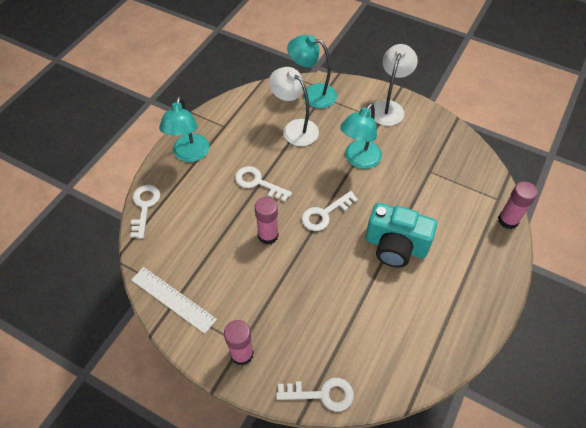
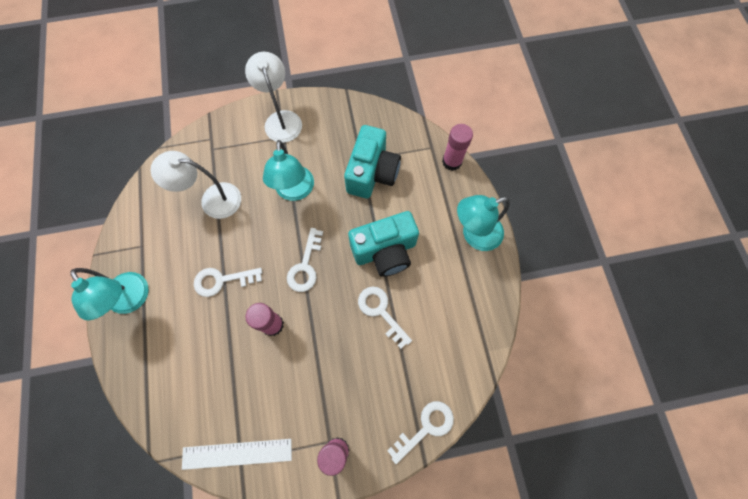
camera: 40 degrees left, 15 degrees up
(144, 206) = (132, 388): white key -> white key (381, 312)
(312, 94) = (201, 152): turquoise lamp -> turquoise lamp (474, 235)
(431, 186) = (372, 173): none -> turquoise camera

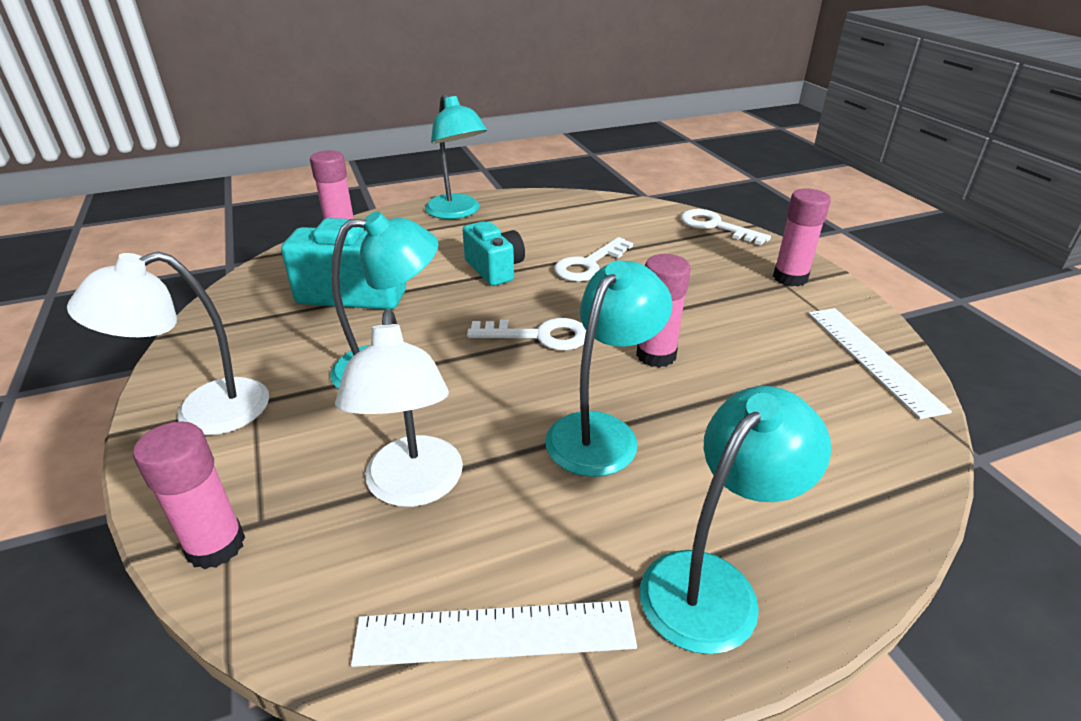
camera: 100 degrees left, 35 degrees down
(140, 223) = (495, 633): none -> white ruler
(205, 137) = (215, 545): none -> pink glue stick
(222, 280) = (601, 431): white key -> turquoise lamp
(385, 251) = (495, 269): turquoise camera -> turquoise camera, size x0.65

